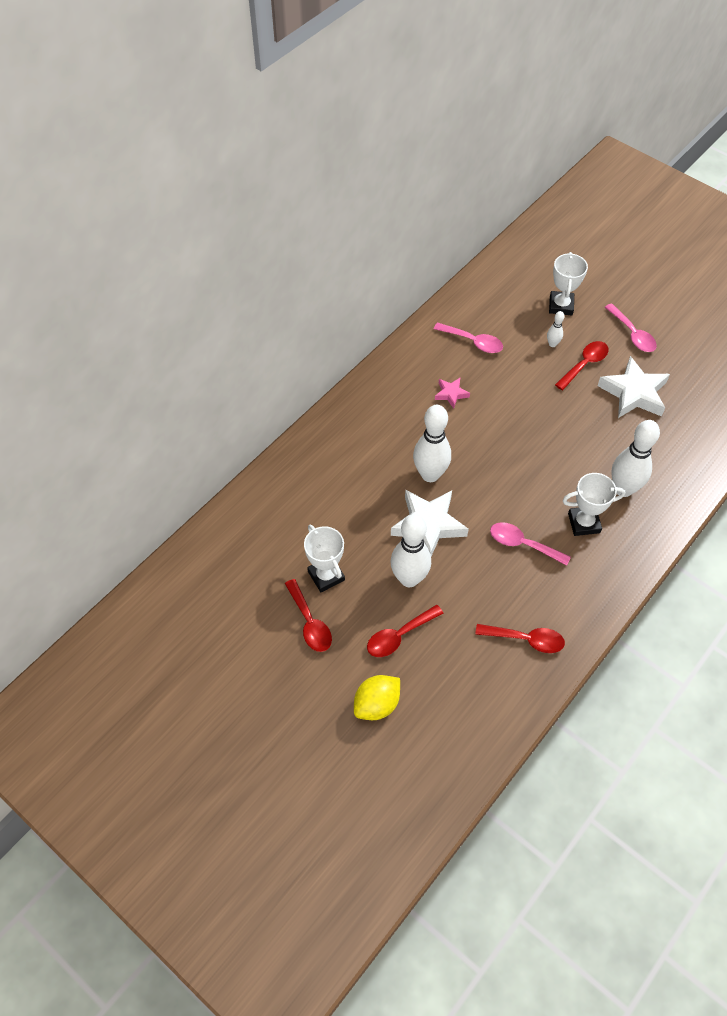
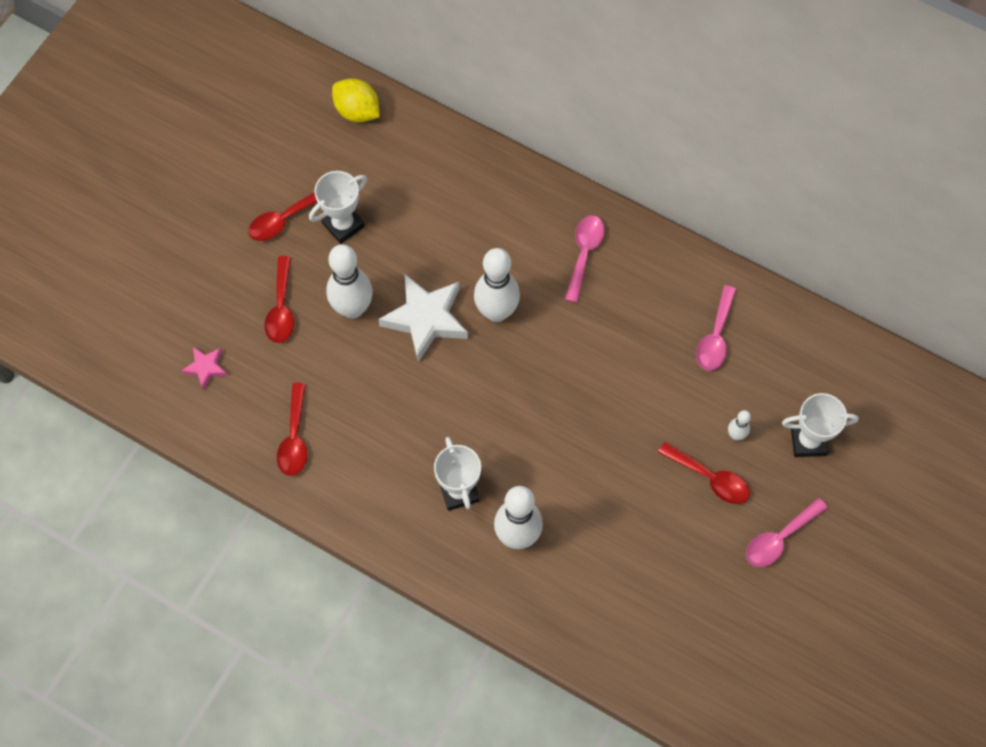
camera: 80 degrees right, 10 degrees up
(377, 704) = (200, 298): yellow lemon -> yellow lemon (357, 111)
(399, 636) = (281, 308): red spoon -> red spoon turned 135 degrees counterclockwise
(451, 394) = (623, 320): pink star -> pink star (206, 368)
(522, 544) = (417, 424): pink spoon -> pink spoon (584, 254)
(633, 393) = (674, 543): white star -> none

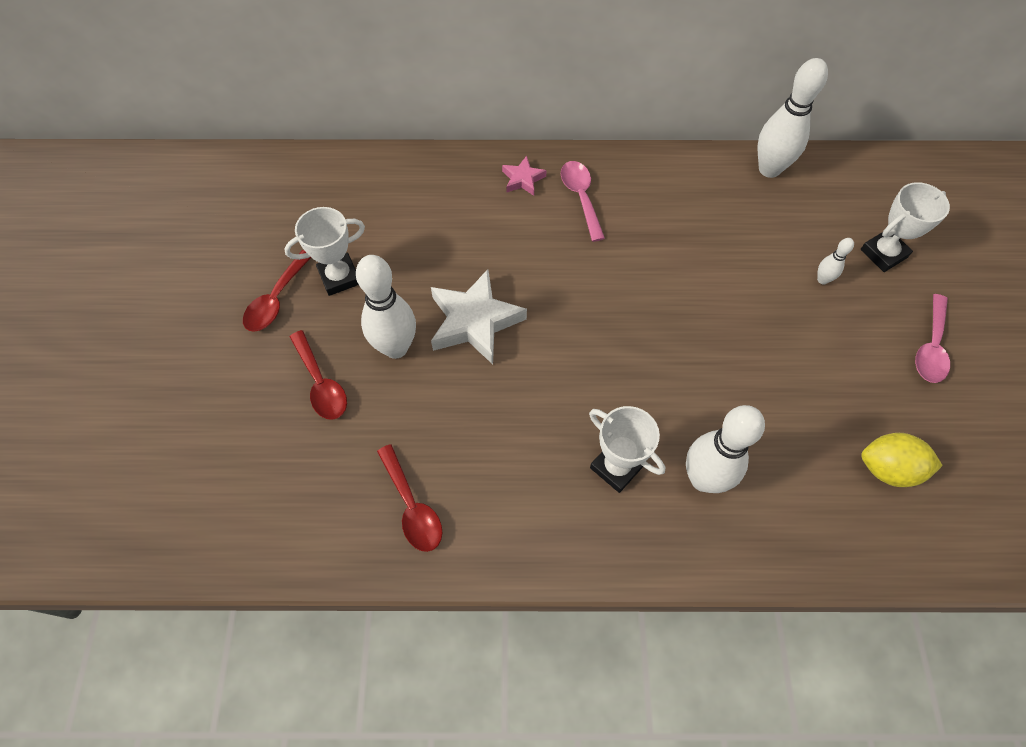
camera: 30 degrees left, 5 degrees down
(206, 368) = (271, 485): pink star -> pink star (523, 179)
(343, 225) = (339, 277): white trophy -> white trophy turned 45 degrees clockwise
(357, 111) = (294, 177): yellow lemon -> yellow lemon (888, 468)
(496, 312) = (537, 282): white bowling pin -> white bowling pin (769, 169)
(710, 478) = (831, 327): red spoon -> none
(715, 336) = (741, 209): pink spoon -> none

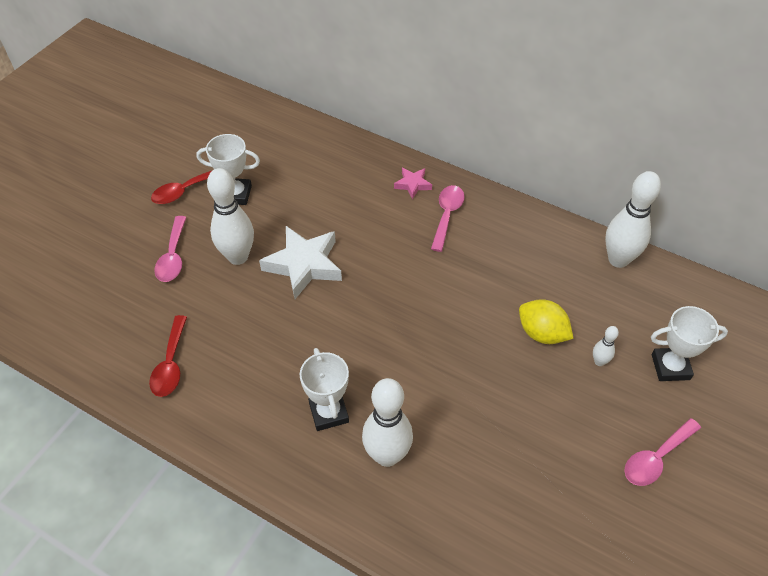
camera: 30 degrees right, 10 degrees down
(321, 383) = (173, 256): red spoon -> pink spoon
(888, 468) = (543, 529): yellow lemon -> yellow lemon (542, 333)

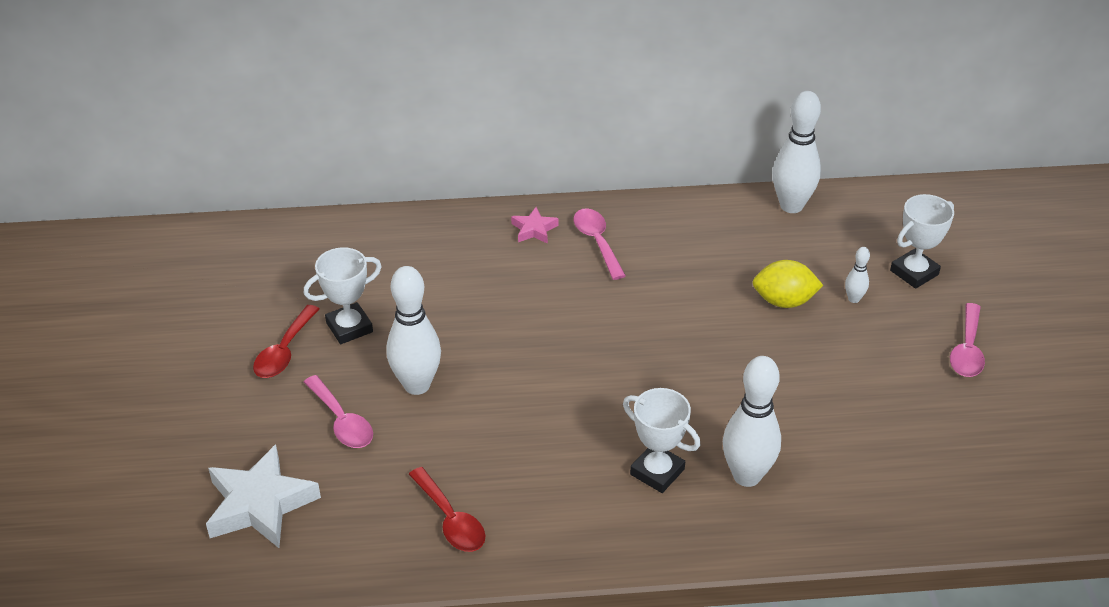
camera: 35 degrees left, 10 degrees down
(304, 265) = (497, 357): white star -> white star (260, 504)

